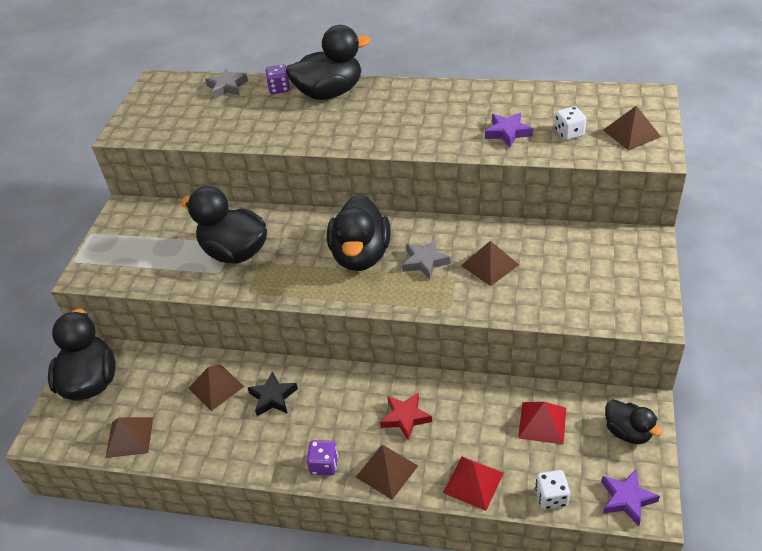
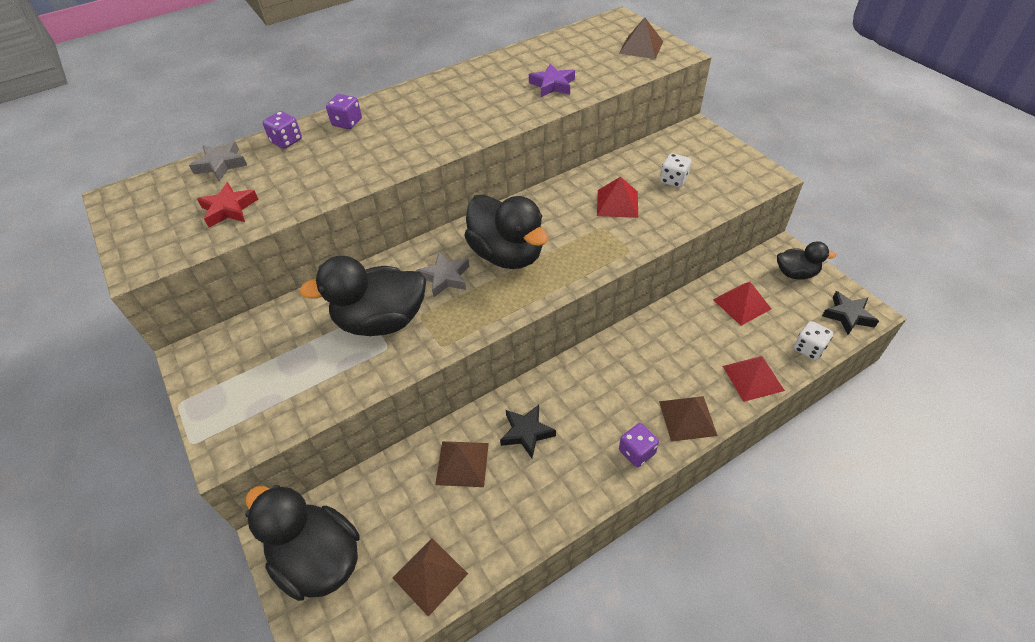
camera: 45 degrees left, 5 degrees up
(330, 93) = (347, 122): black duck -> purple dice
(405, 418) = (650, 368): red star -> red star (229, 209)
(425, 262) = (566, 229): grey star -> grey star (445, 277)
(489, 265) = (617, 203): brown pyramid -> red pyramid
(569, 133) = (599, 66): white dice -> white dice (673, 180)
(626, 499) = (848, 316): purple star -> black star

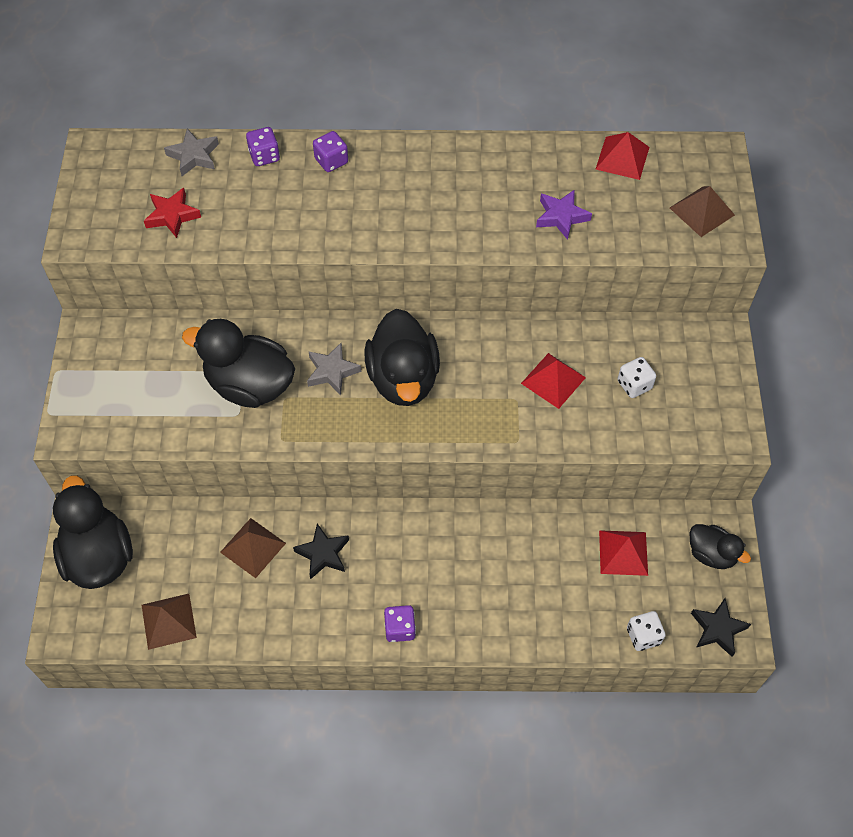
camera: 30 degrees right, 10 degrees up
(687, 418) = (469, 628): brown pyramid -> none
(753, 378) = (562, 630): red pyramid -> red pyramid (622, 158)

